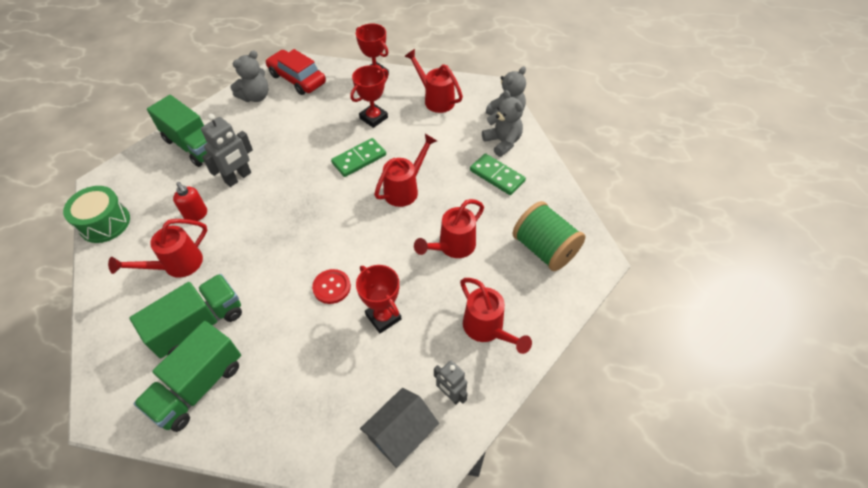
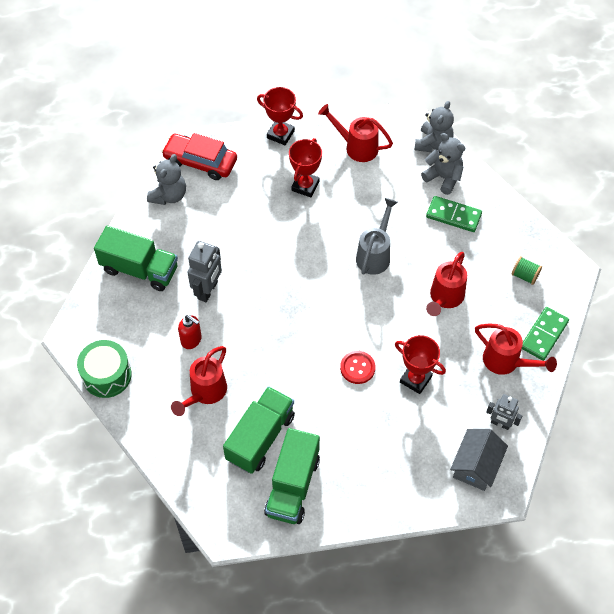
camera: 20 degrees left, 5 degrees up
(359, 159) = (315, 236): green domino -> green domino (544, 335)
(405, 189) = (375, 255): red watering can -> grey watering can
(544, 249) = (524, 275): green spool -> green spool, size x0.48

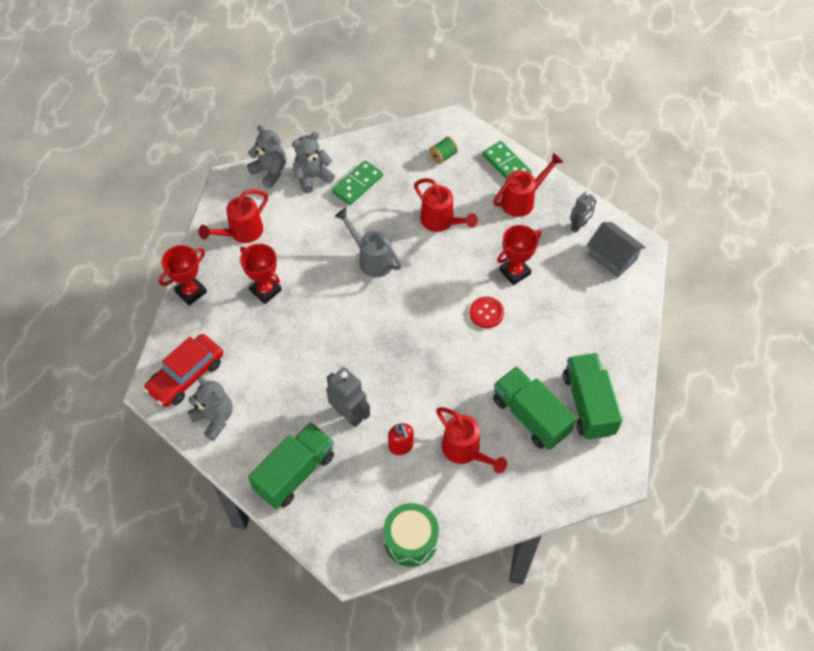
camera: 70 degrees left, 0 degrees up
(191, 340) = (401, 446): red soap dispenser -> red soap dispenser turned 105 degrees clockwise
(292, 486) = (588, 404): green truck -> green truck turned 135 degrees counterclockwise

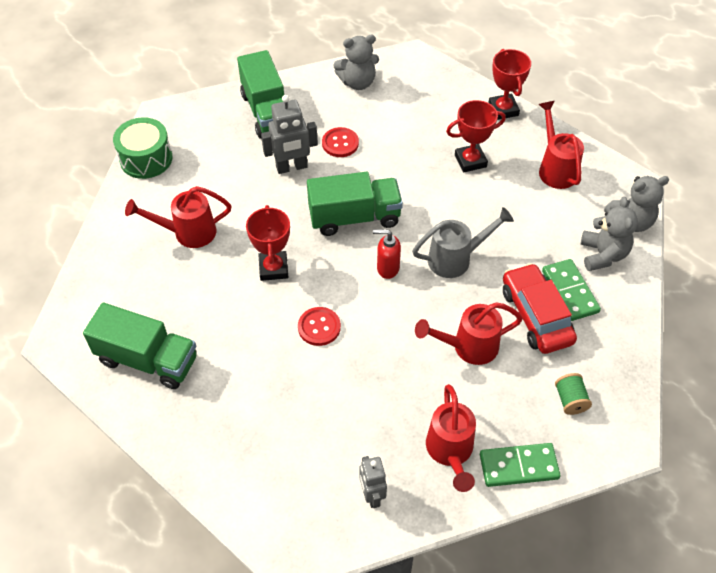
camera: 120 degrees right, 5 degrees down
(186, 375) = (413, 79): red car -> red car (536, 316)
(300, 392) = (340, 143): none -> red button
(401, 446) = (231, 189): red soap dispenser -> red soap dispenser (387, 268)
(514, 272) = (352, 383): red trophy -> red trophy (273, 268)
(530, 416) = (177, 302): green truck -> green truck (354, 217)
(612, 257) = (302, 505): grey house -> none

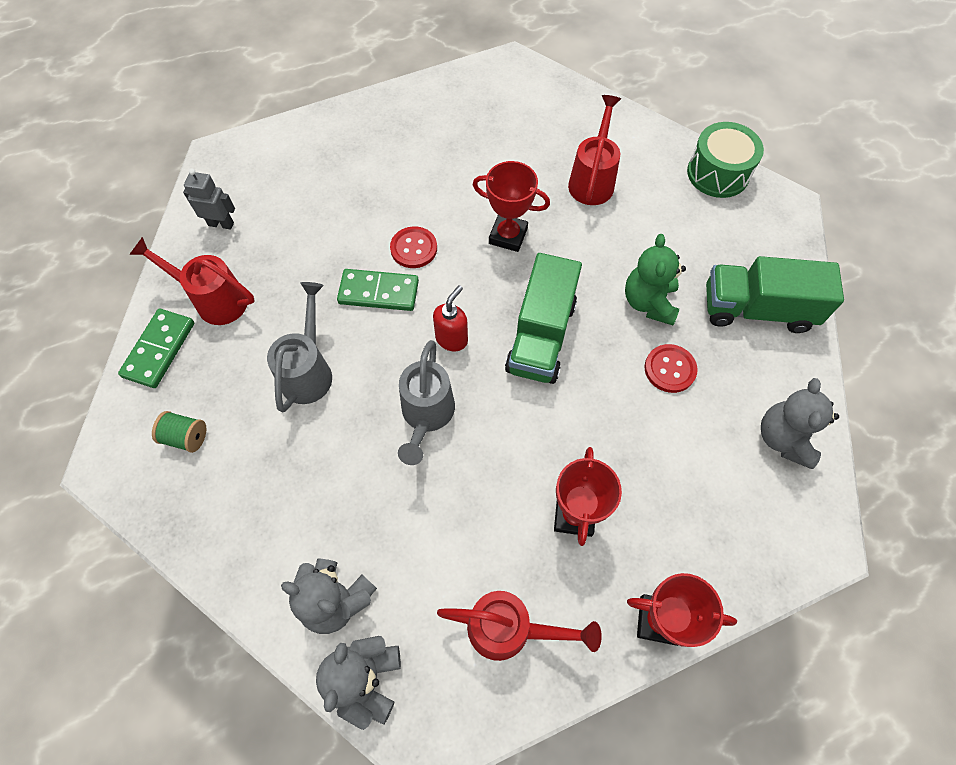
camera: 115 degrees right, 10 degrees up
(148, 360) = (456, 114): green truck -> none
(291, 167) = (649, 302): grey robot -> green teddy bear
(468, 347) = (308, 371): red watering can -> grey watering can
(536, 316) = (302, 462): red car -> none
(569, 291) = (309, 521): green domino -> green domino (379, 292)

